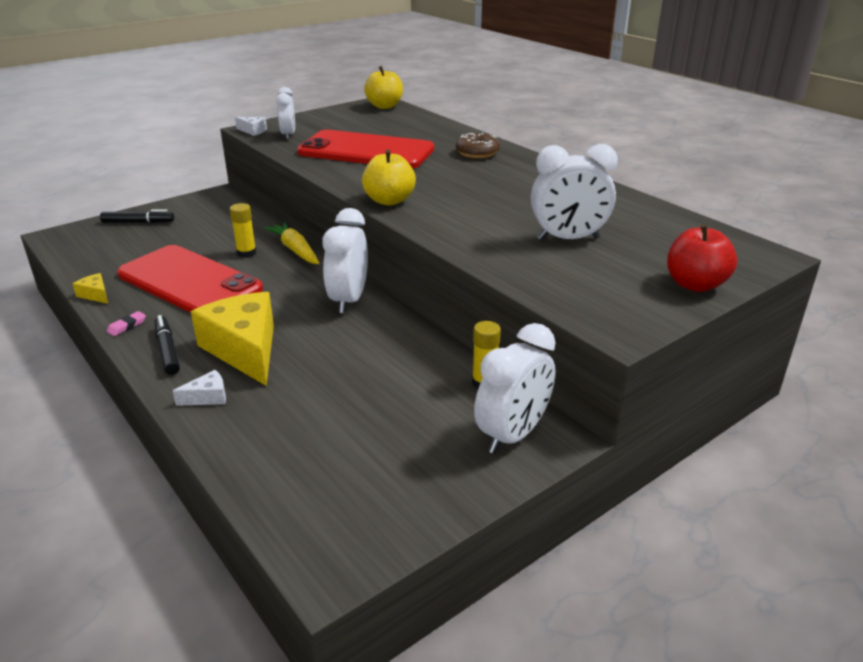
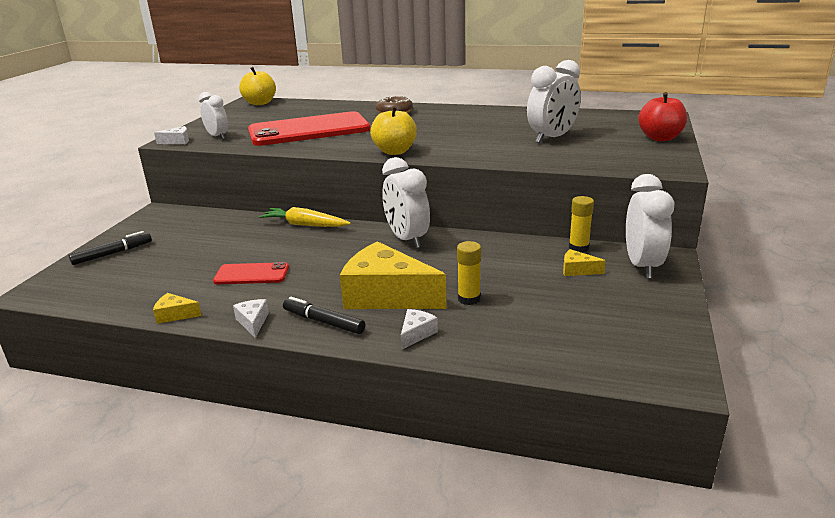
camera: 35 degrees left, 5 degrees down
(127, 326) = (253, 322): pink eraser -> white cheese
(189, 282) = (252, 274): red phone -> red phone, size x0.47
(246, 253) = (266, 240): yellow glue stick -> yellow glue stick (469, 299)
(439, 406) = (577, 270): none -> yellow cheese

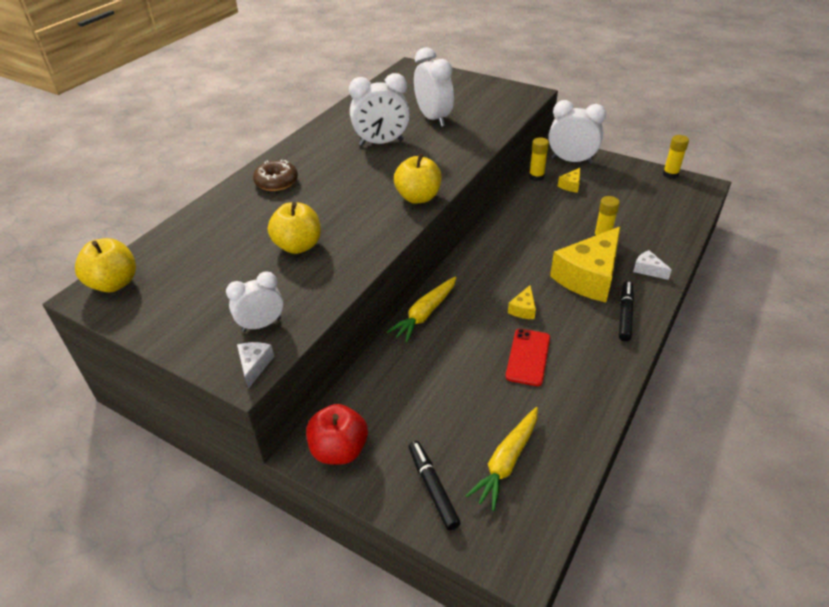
camera: 75 degrees left, 15 degrees up
(129, 278) = (507, 461): none -> yellow carrot
(175, 315) = (599, 413): yellow cheese -> yellow cheese (523, 309)
(253, 322) = (620, 357): white cheese -> none
(309, 130) = (298, 246): red phone -> yellow apple
(323, 322) = (625, 315): black marker -> black marker turned 150 degrees clockwise
(407, 239) = (488, 252): white clock -> white clock (381, 143)
(660, 138) = (463, 81): red apple -> red apple (339, 450)
(685, 346) = (670, 174): none -> yellow glue stick

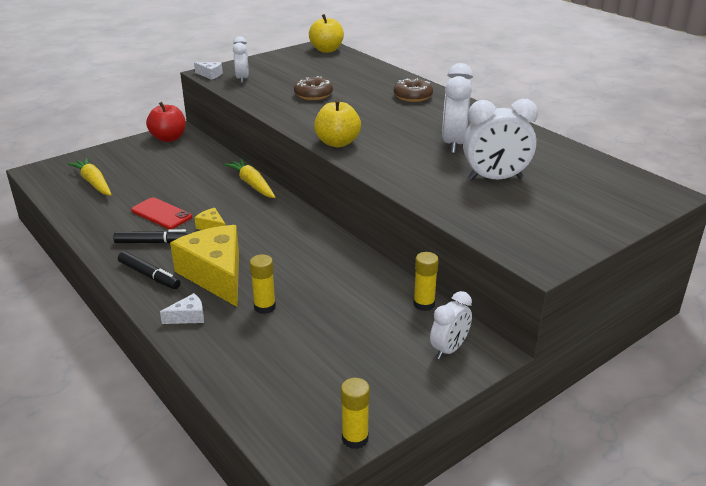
camera: 110 degrees right, 10 degrees down
(298, 246) = (313, 95): yellow apple -> brown donut
(433, 488) = (109, 158): black marker -> black marker (154, 242)
(571, 161) = (449, 349): white clock -> white clock, size x0.63
(571, 185) = (386, 325): yellow cheese -> none

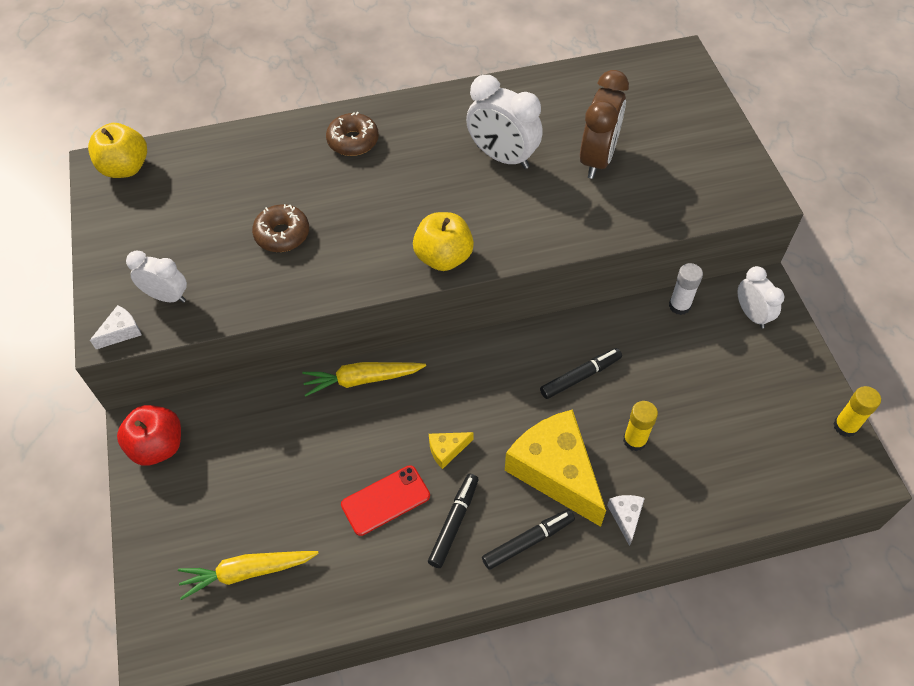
camera: 65 degrees left, 25 degrees up
(215, 275) = (555, 471): yellow cheese -> yellow cheese turned 60 degrees clockwise
(311, 268) = (580, 376): none -> black marker
(424, 304) = (679, 306): yellow glue stick -> white glue stick
(495, 179) = (597, 159): white clock -> brown clock

